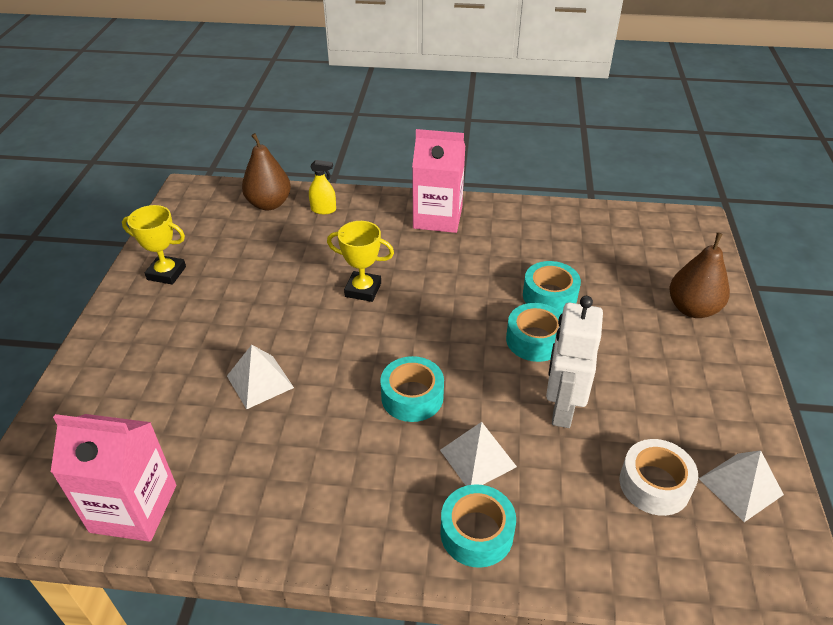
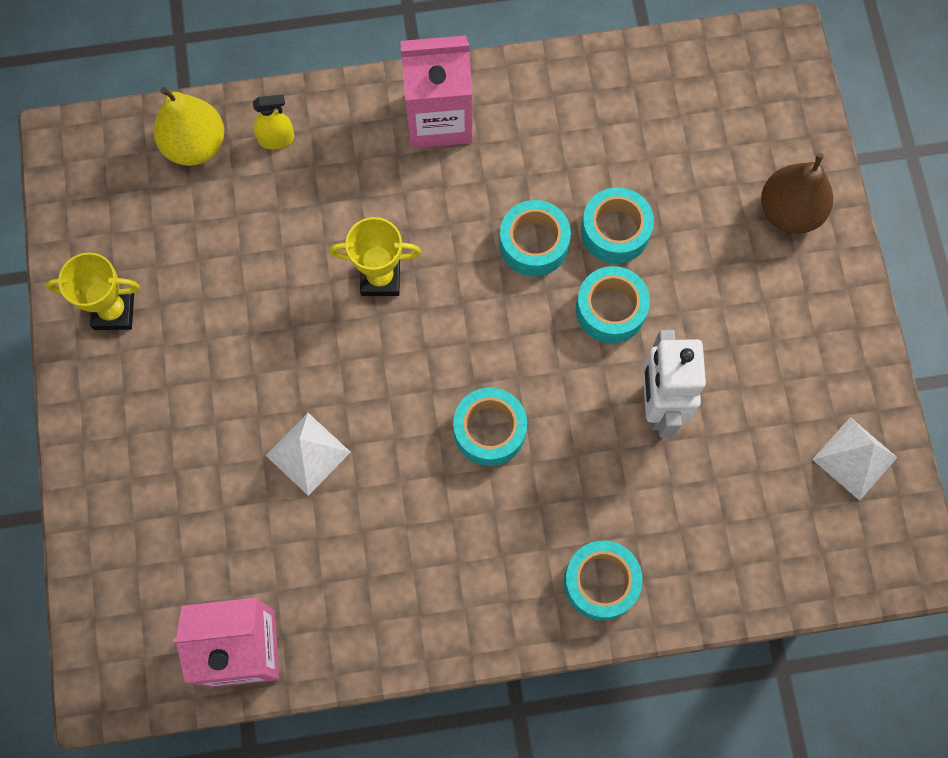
camera: 15 degrees left, 30 degrees up
(269, 204) = (195, 145): brown pear -> yellow pear
(478, 458) = (582, 493): white pyramid -> none
(484, 291) = (534, 243): none -> turquoise tape
(654, 484) = (768, 478): white tape -> none

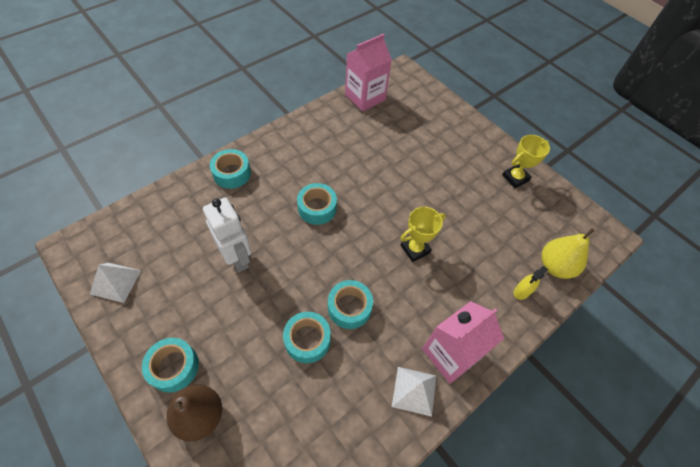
camera: 145 degrees right, 15 degrees down
(308, 453) = (390, 164): white pyramid -> white pyramid (414, 390)
(610, 309) = (287, 293): turquoise tape -> turquoise tape (174, 367)

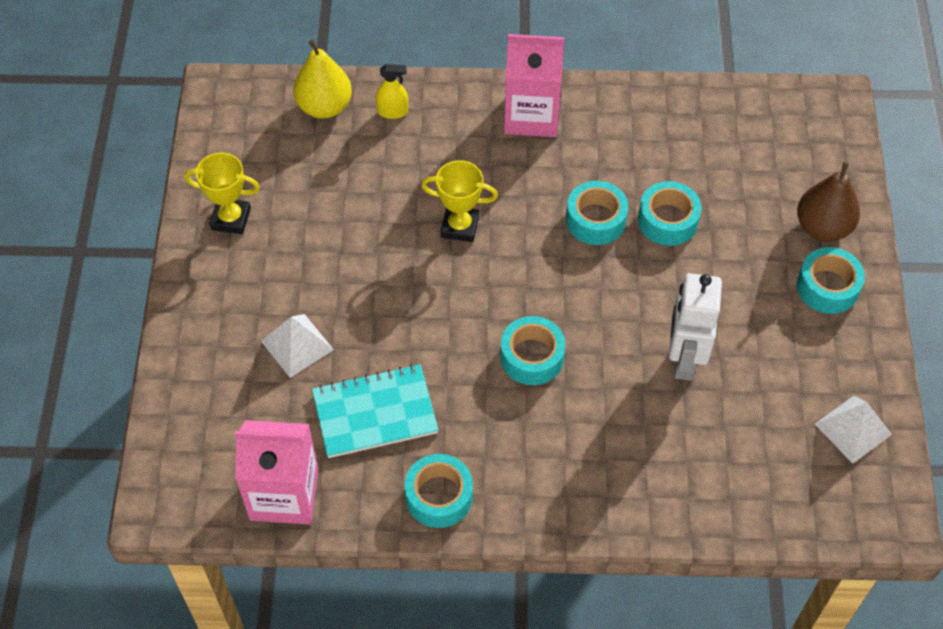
camera: 135 degrees left, 0 degrees up
(232, 173) = (609, 492): turquoise tape -> turquoise tape (439, 496)
(362, 142) = (375, 413): none -> turquoise notebook
(414, 390) = (598, 113): white pyramid -> white pyramid (297, 345)

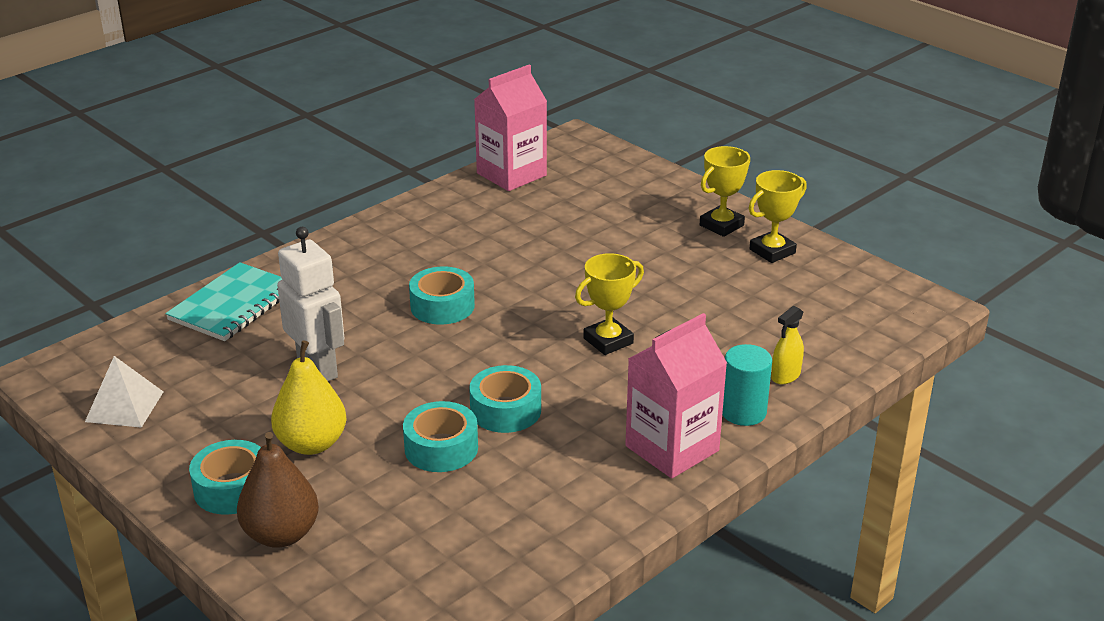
camera: 135 degrees right, 25 degrees down
(221, 276) = (721, 225): none -> yellow trophy
(297, 345) = (613, 226): white pyramid -> none
(324, 107) = (840, 345): yellow pear -> yellow pear (311, 444)
(375, 413) = (511, 227): turquoise notebook -> turquoise notebook (233, 305)
(439, 496) = (413, 219): turquoise tape -> none
(456, 107) = (743, 412): none -> turquoise cylinder

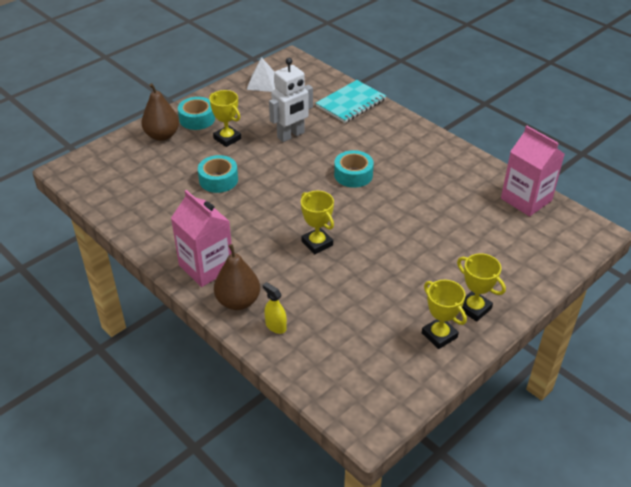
camera: 90 degrees right, 10 degrees up
(233, 305) = (350, 103): turquoise notebook -> turquoise notebook turned 75 degrees counterclockwise
(311, 444) = (227, 138): yellow pear -> yellow trophy
(505, 410) = (249, 202): turquoise tape -> none
(743, 412) = (238, 301): turquoise cylinder -> brown pear

